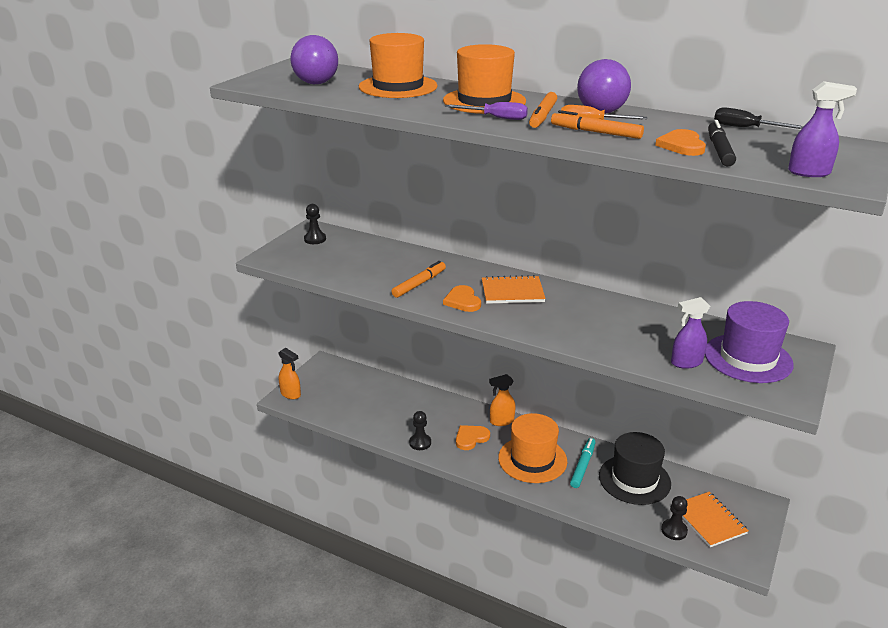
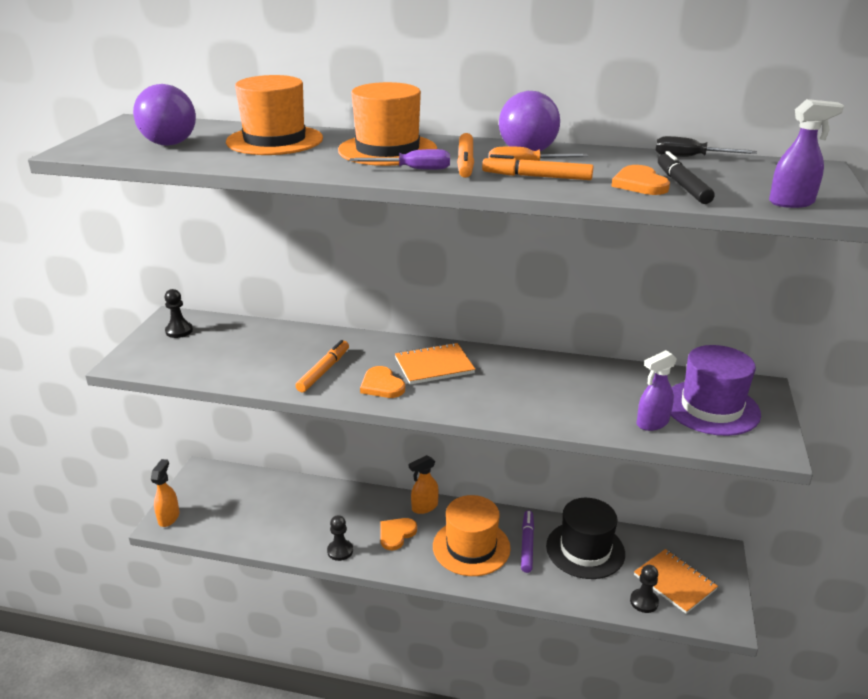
camera: 15 degrees left, 0 degrees up
(291, 394) = (169, 517): orange spray bottle -> orange spray bottle turned 105 degrees counterclockwise
(583, 466) = (527, 544): turquoise marker -> purple marker

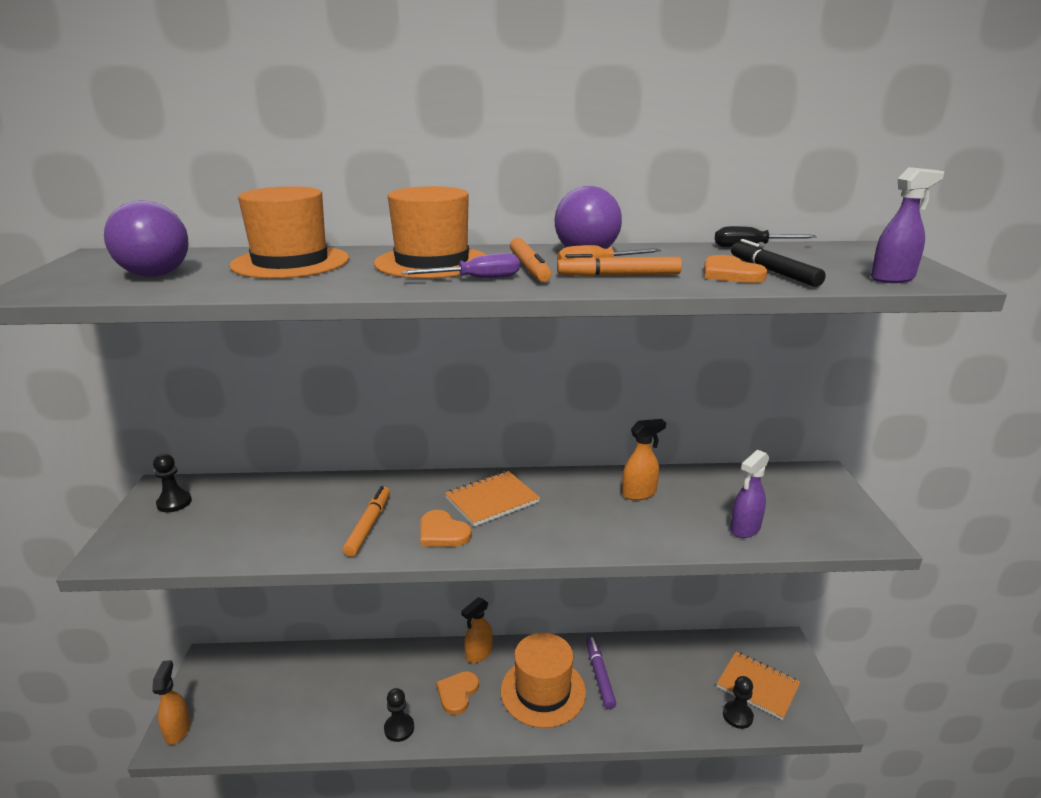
camera: 15 degrees left, 5 degrees down
(569, 379) = (639, 493): none -> orange spray bottle
(585, 550) = (659, 668): black hat -> none
(711, 407) = (790, 502): purple hat -> none

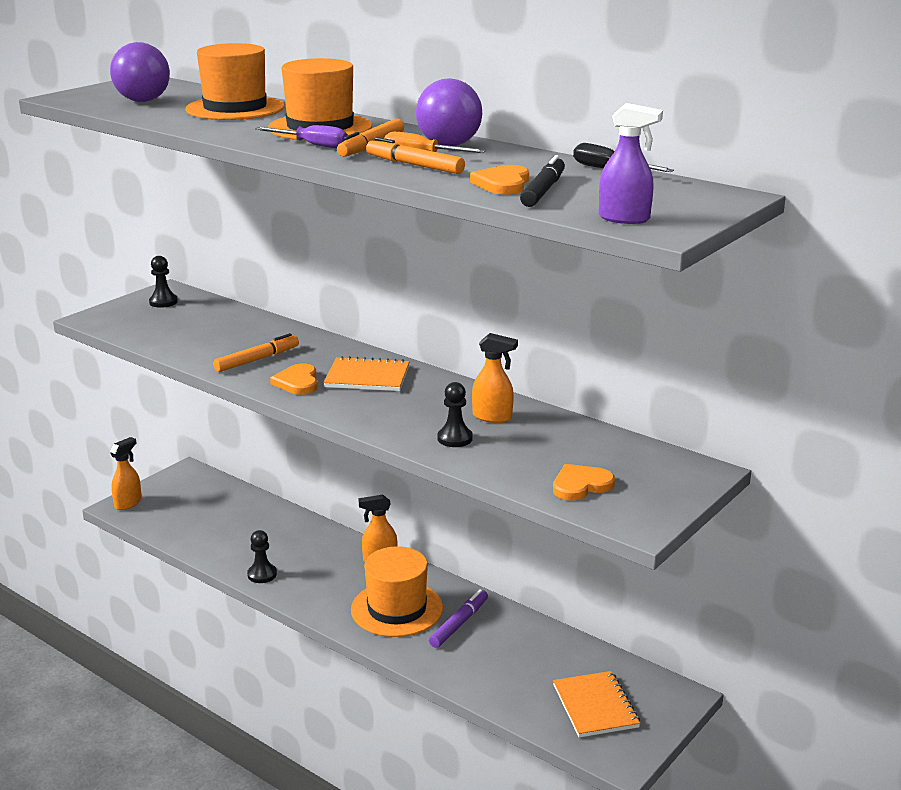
camera: 40 degrees right, 0 degrees up
(457, 693) = (329, 576): orange heart -> orange heart (581, 485)
(737, 716) = (541, 712): black pawn -> black pawn (455, 438)
(745, 529) = (532, 472): purple spray bottle -> none

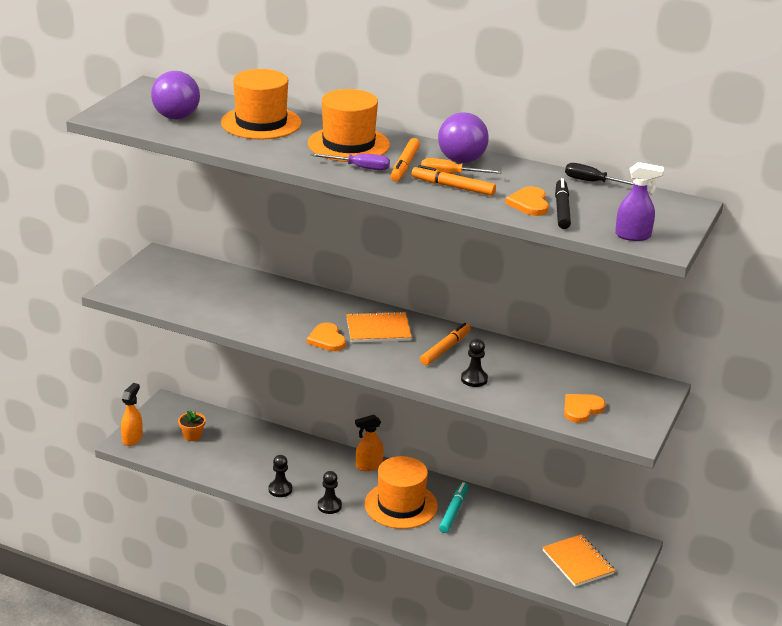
camera: 15 degrees left, 5 degrees up
(163, 302) = (164, 268): black pawn -> black pawn (329, 506)
(195, 507) = (192, 435): none -> orange flower pot
(257, 359) = (281, 321): orange marker -> orange marker (445, 349)
(459, 624) = (453, 511): purple marker -> turquoise marker
(493, 417) = (492, 357): orange spray bottle -> none

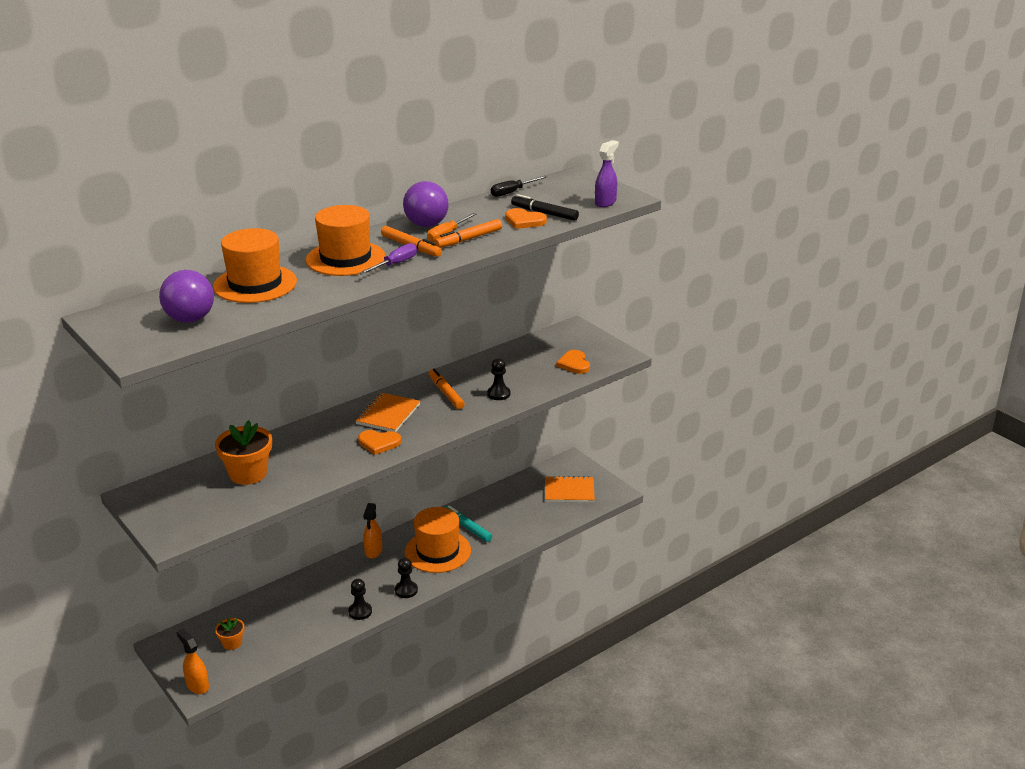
camera: 60 degrees left, 0 degrees up
(227, 293) = (248, 474): none -> orange flower pot

